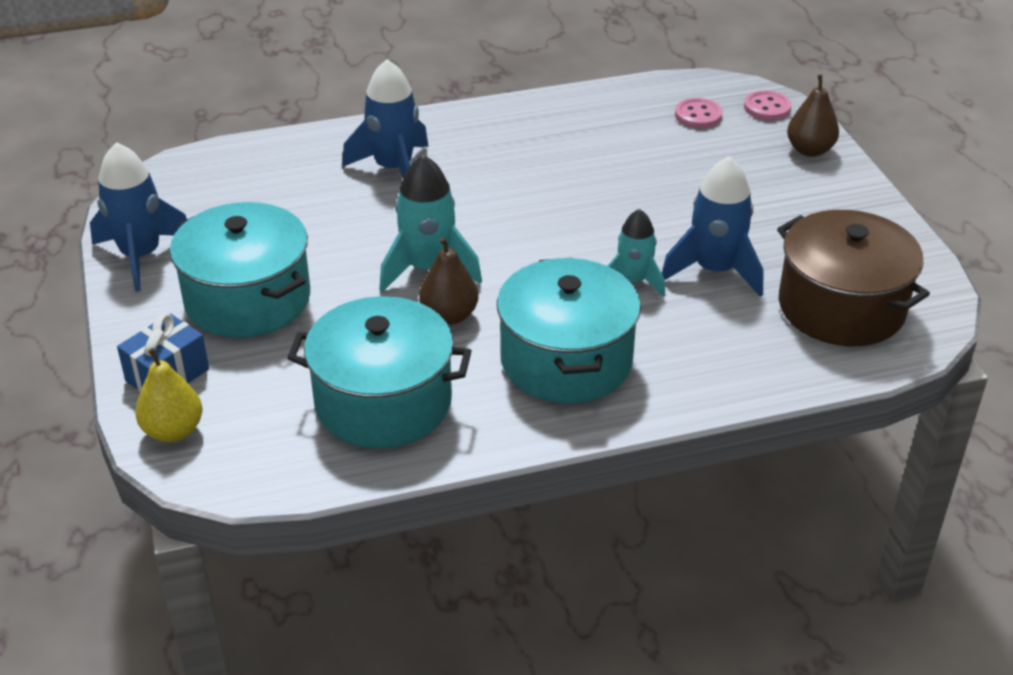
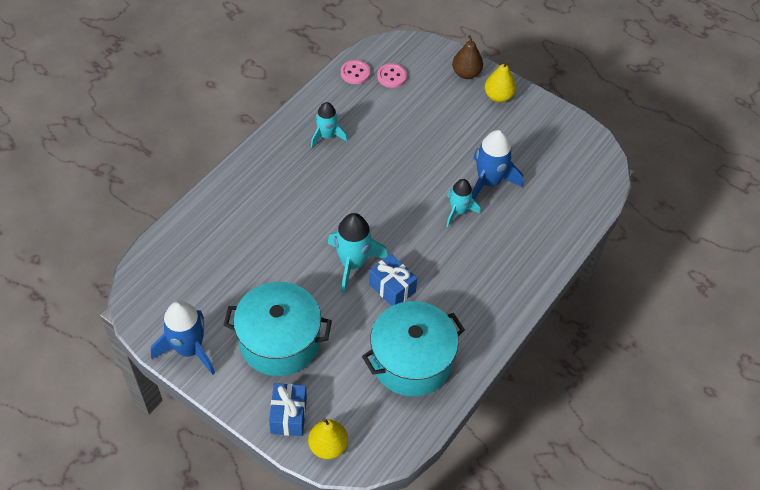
camera: 40 degrees left, 15 degrees up
(394, 169) = (267, 205): blue rocket -> none
(449, 316) = (392, 288): brown pear -> blue gift
(544, 137) = (327, 136): none -> turquoise rocket
(566, 360) = (471, 281): turquoise pot -> none
(767, 107) = (421, 52): pink button -> pink button (355, 73)
(832, 190) = (498, 96): none -> yellow pear
(841, 307) = (561, 172): brown pot -> none

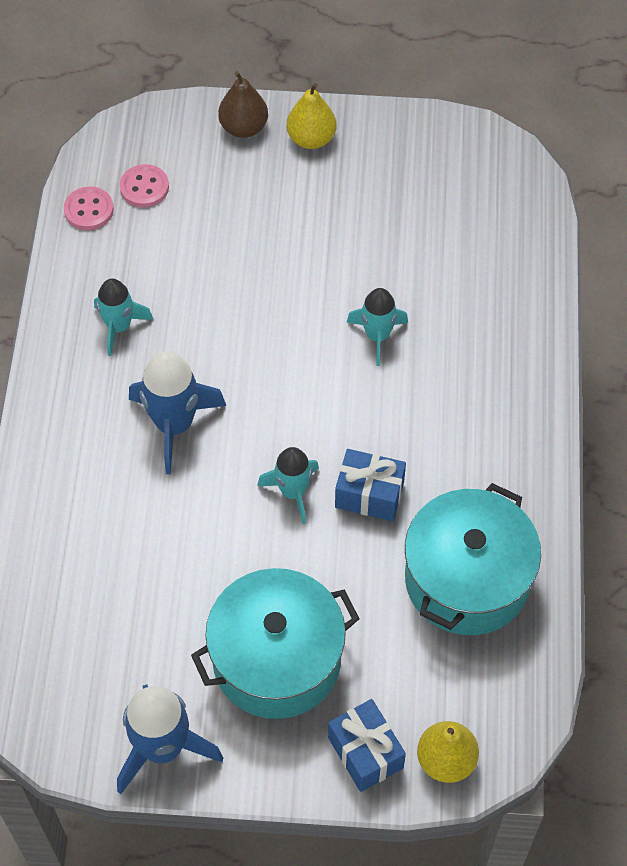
camera: 30 degrees left, 5 degrees up
(353, 264) = (293, 492): turquoise rocket -> turquoise rocket, size x0.65
(489, 182) = (387, 271): blue rocket -> blue rocket (174, 424)

